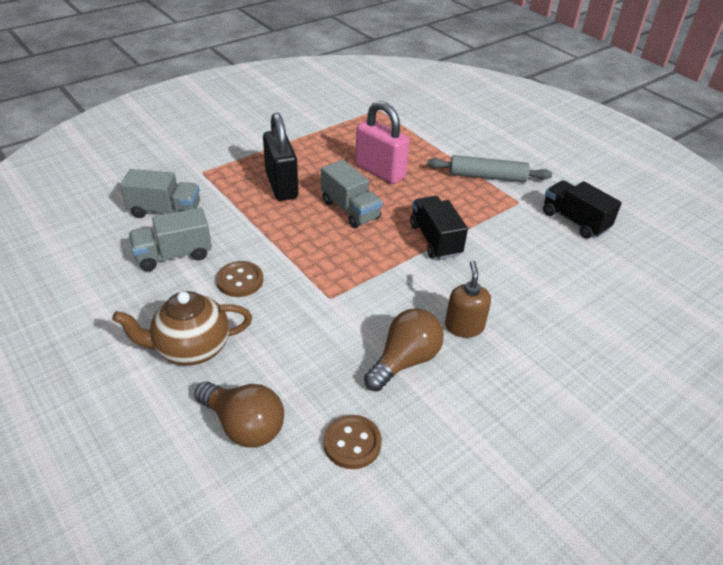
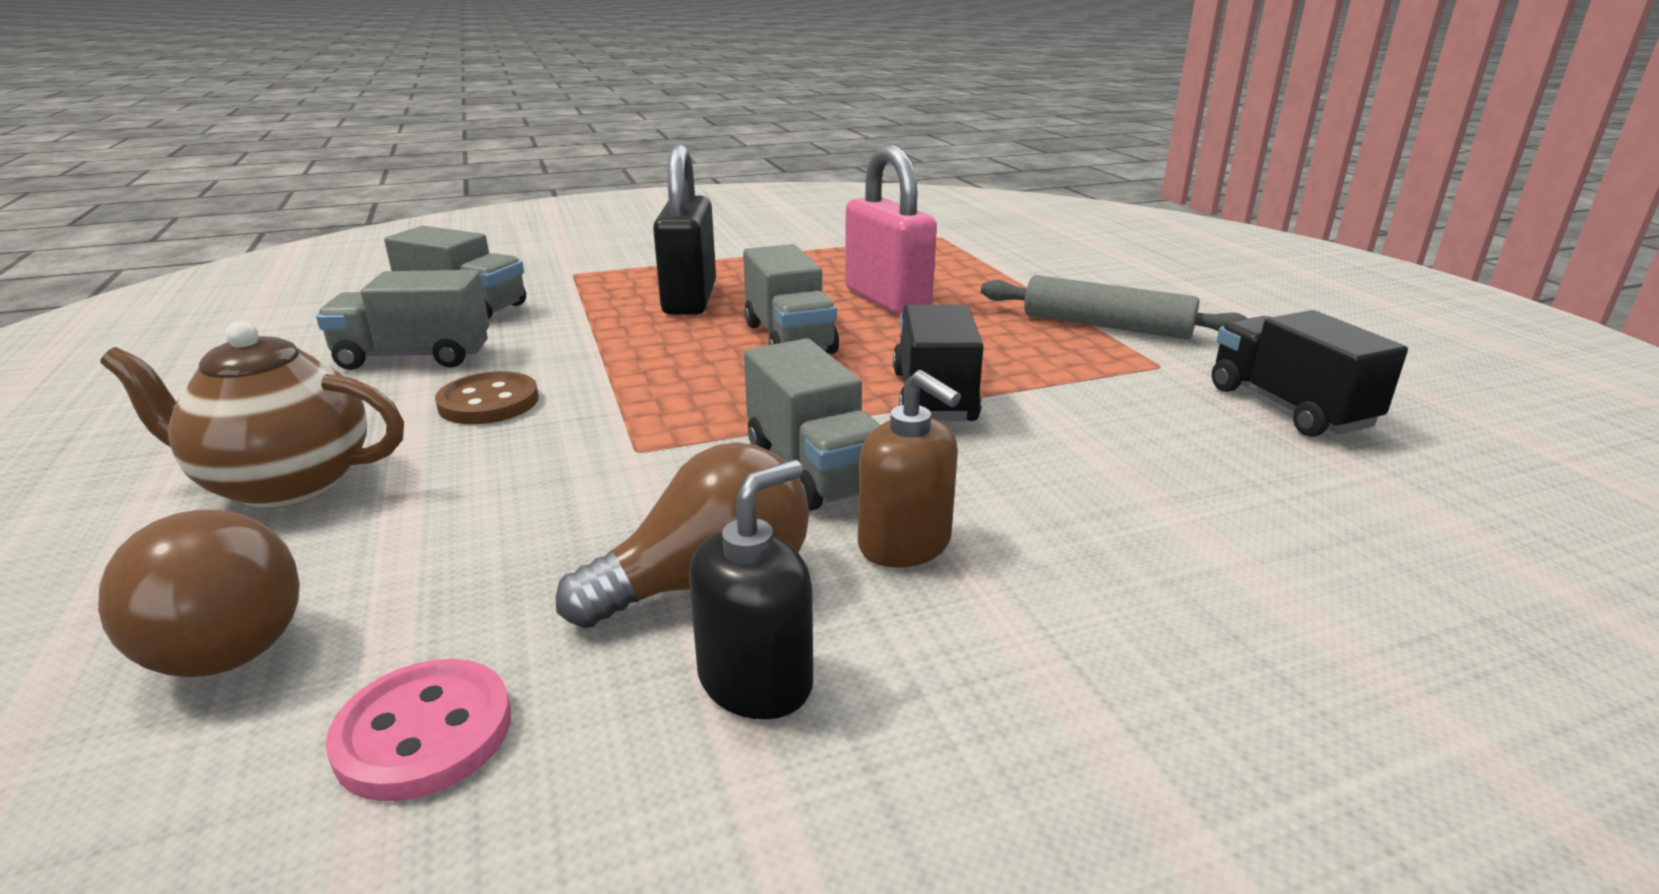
camera: 20 degrees right, 15 degrees down
(352, 443) = (424, 733): brown button -> pink button
(409, 293) = (814, 468): none -> grey truck
(446, 397) = (756, 681): none -> black soap dispenser
(464, 326) = (905, 544): brown soap dispenser -> brown soap dispenser turned 120 degrees clockwise

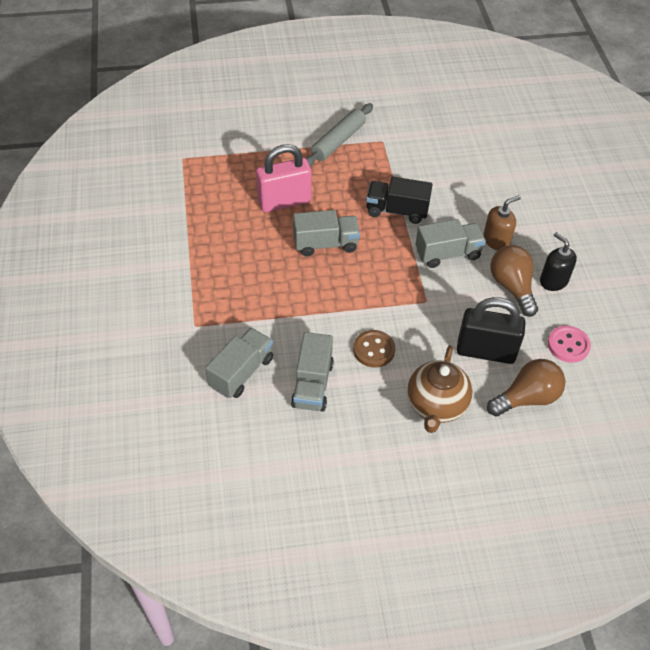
camera: 80 degrees left, 25 degrees up
(690, 299) = (259, 275): black padlock -> black padlock (485, 351)
(1288, 407) = (424, 124): black truck -> none

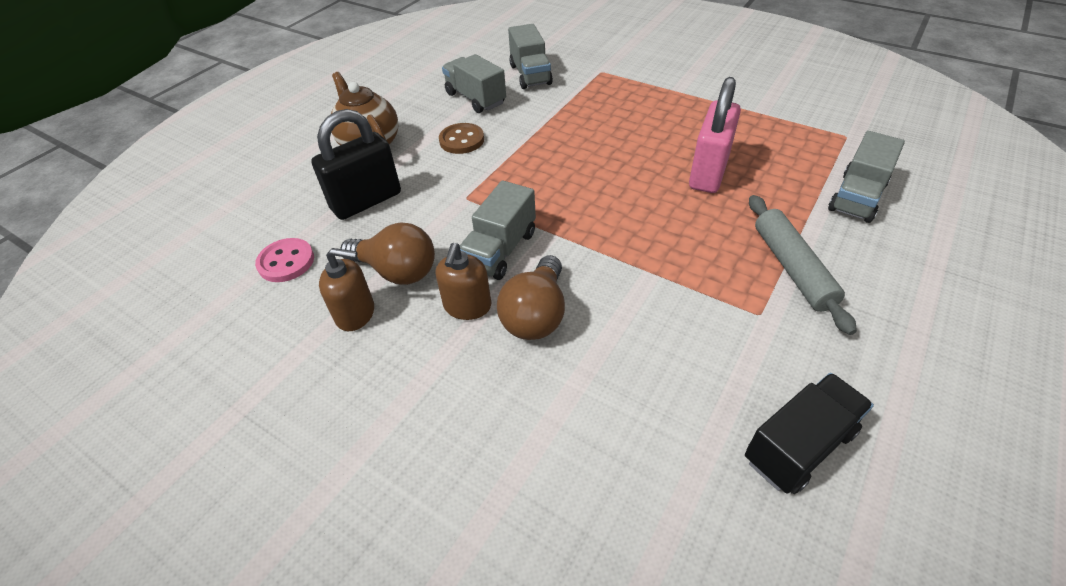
camera: 135 degrees right, 5 degrees down
(325, 244) = (615, 171): grey truck -> grey truck (856, 197)
(397, 211) = (608, 249): black truck -> black truck (799, 446)
(527, 398) = (295, 196): brown light bulb -> brown light bulb (536, 315)
(553, 281) = (355, 314): black soap dispenser -> brown soap dispenser

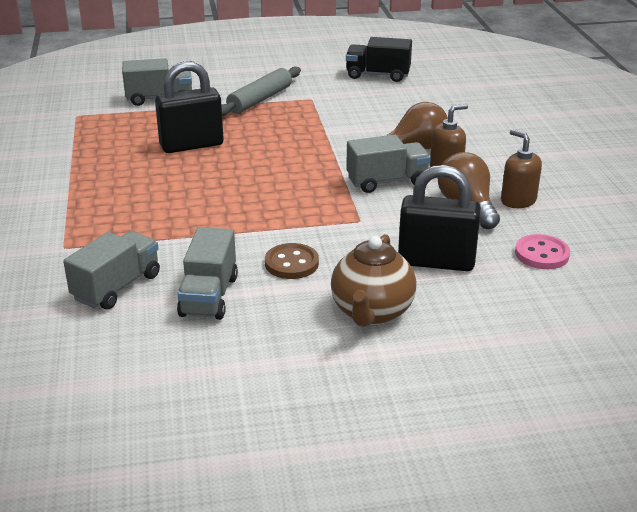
camera: 135 degrees left, 15 degrees down
(708, 173) = (191, 145): pink padlock -> black padlock

